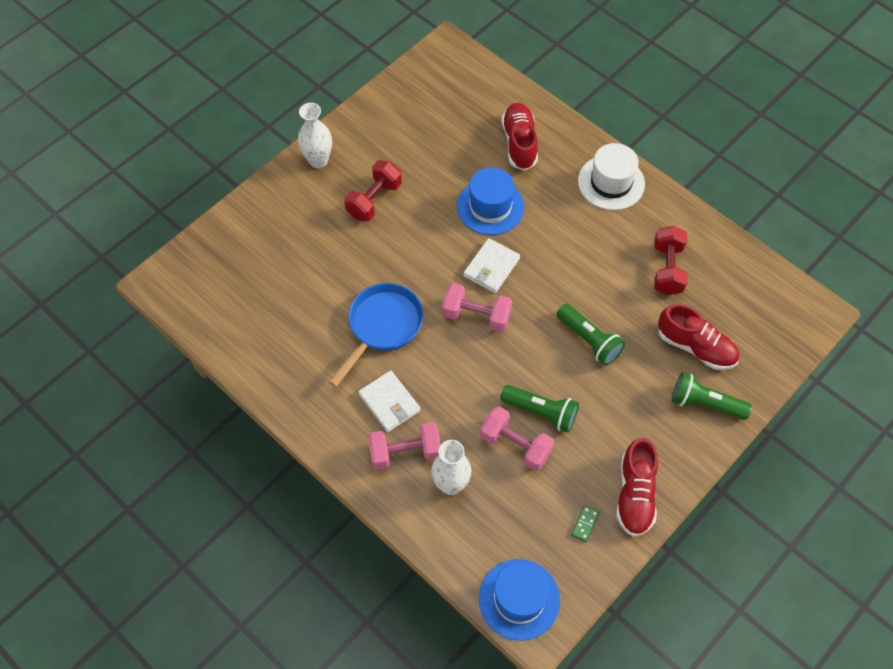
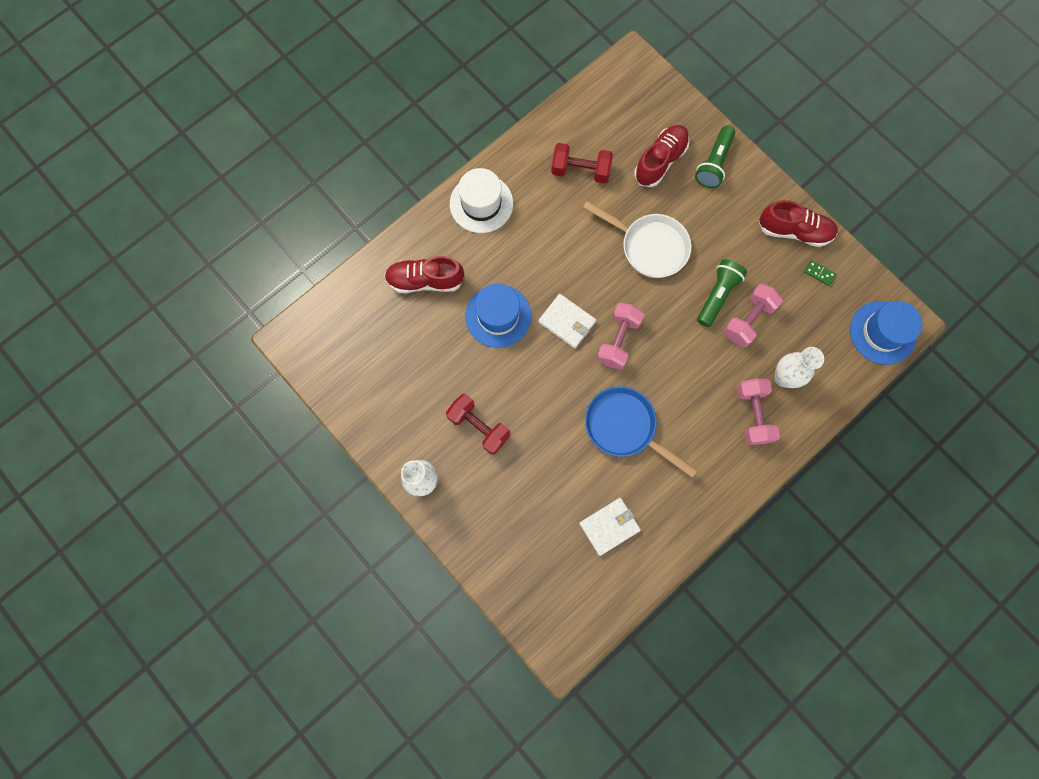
camera: 85 degrees left, 15 degrees up
(389, 403) = (703, 425): white wallet -> white wallet (609, 526)
(589, 340) = (649, 246): green flashlight -> white pan

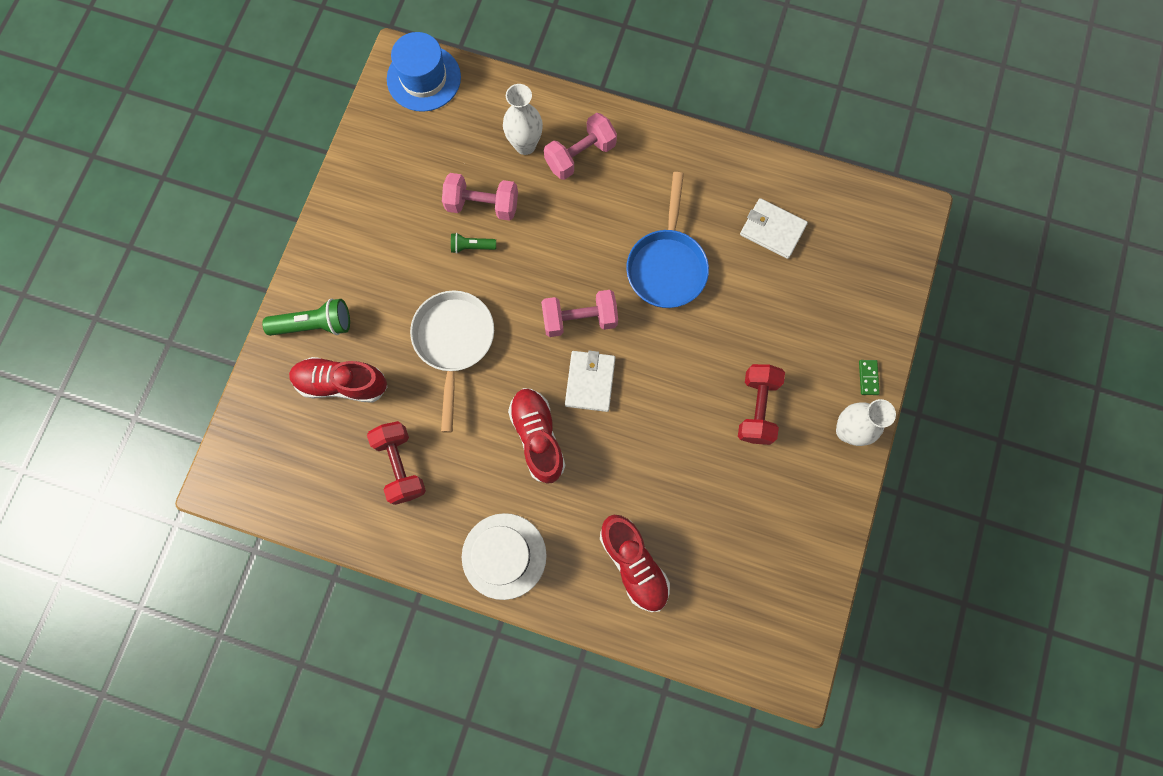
camera: 120 degrees left, 0 degrees up
(498, 316) = (626, 458): blue hat -> none
(717, 295) = (471, 246): green flashlight -> green flashlight, size x0.57
(794, 231) = (354, 206): red shoe -> red shoe (537, 437)
(819, 273) = (391, 162): green domino -> green domino (868, 378)

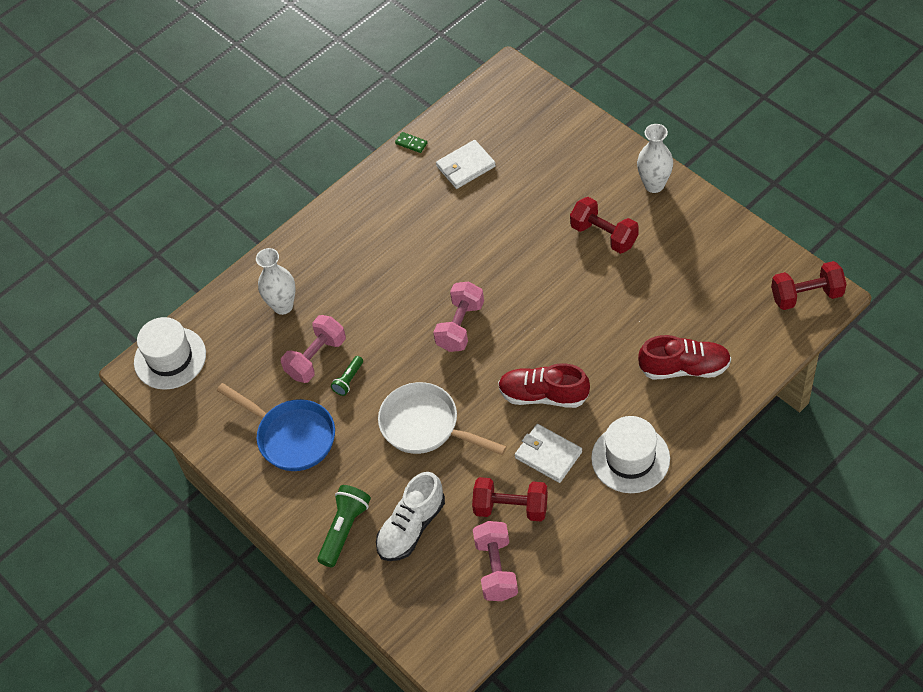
camera: 55 degrees left, 20 degrees down
(342, 383) = (411, 527): red shoe -> white shoe
(424, 78) = (170, 358): blue hat -> white hat
(580, 155) = (318, 270): pink dumbbell -> pink dumbbell (496, 569)
(590, 381) = (518, 339): white wallet -> white wallet (548, 455)
(667, 265) = (451, 248): blue pan -> blue pan (292, 436)
(785, 656) = (806, 295): none -> red dumbbell
(868, 378) = (620, 155): green domino -> green domino (411, 143)

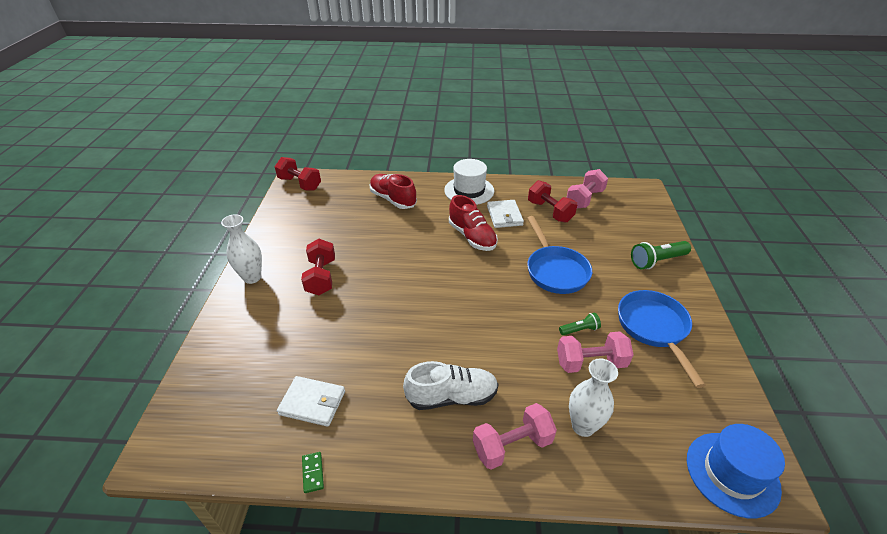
camera: 140 degrees left, 15 degrees down
(170, 358) = (732, 473): white hat -> blue hat
(411, 527) = (613, 237): white shoe -> white shoe (451, 397)
(425, 426) = (555, 270): white pan -> blue pan
(460, 326) = (469, 301): pink dumbbell -> pink dumbbell (512, 445)

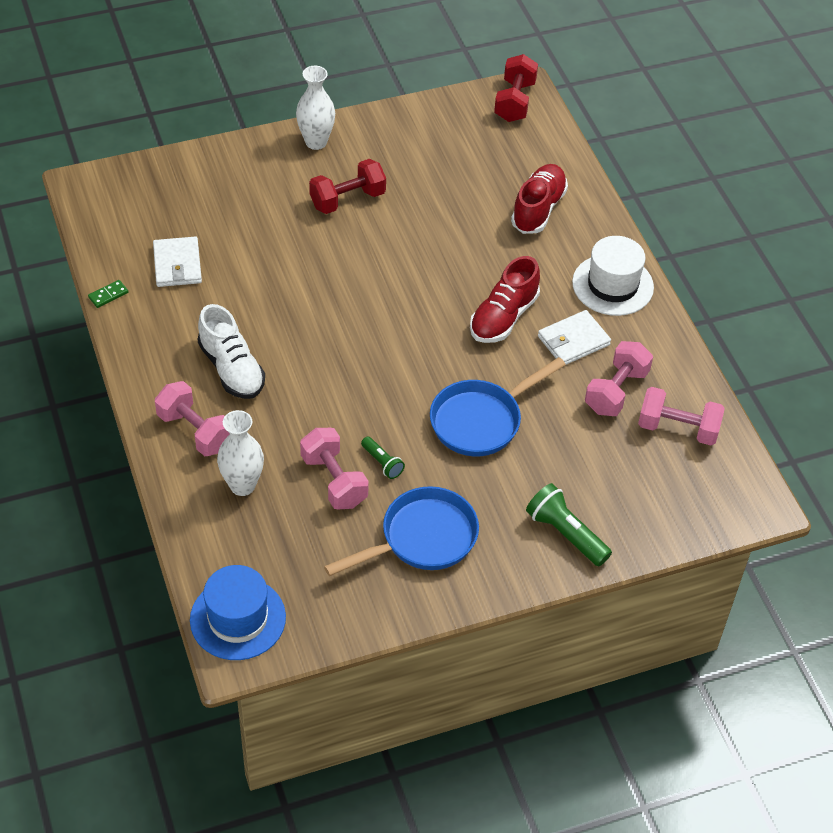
camera: 65 degrees right, 10 degrees up
(550, 211) = (616, 391): red dumbbell -> pink dumbbell

